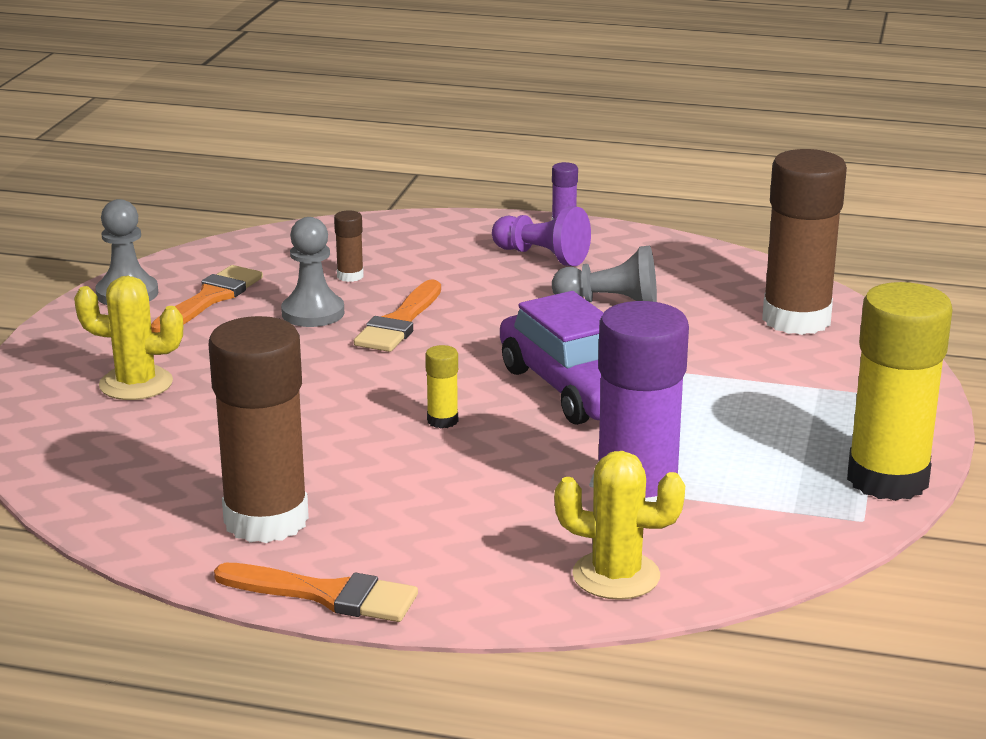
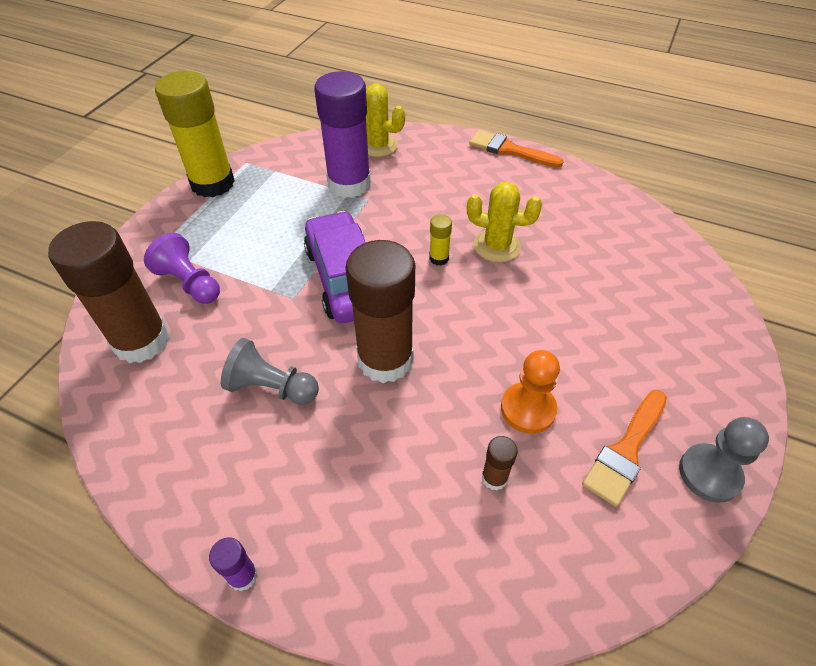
camera: 170 degrees left, 25 degrees up
(136, 384) = (651, 324): yellow cactus -> yellow cactus (496, 246)
(266, 520) = (542, 194): brown glue stick -> brown glue stick (385, 359)
(313, 313) = (528, 409): grey pawn -> orange pawn
(399, 322) = (454, 382): orange brush -> none
(542, 256) = (296, 492): purple pawn -> purple pawn (190, 283)

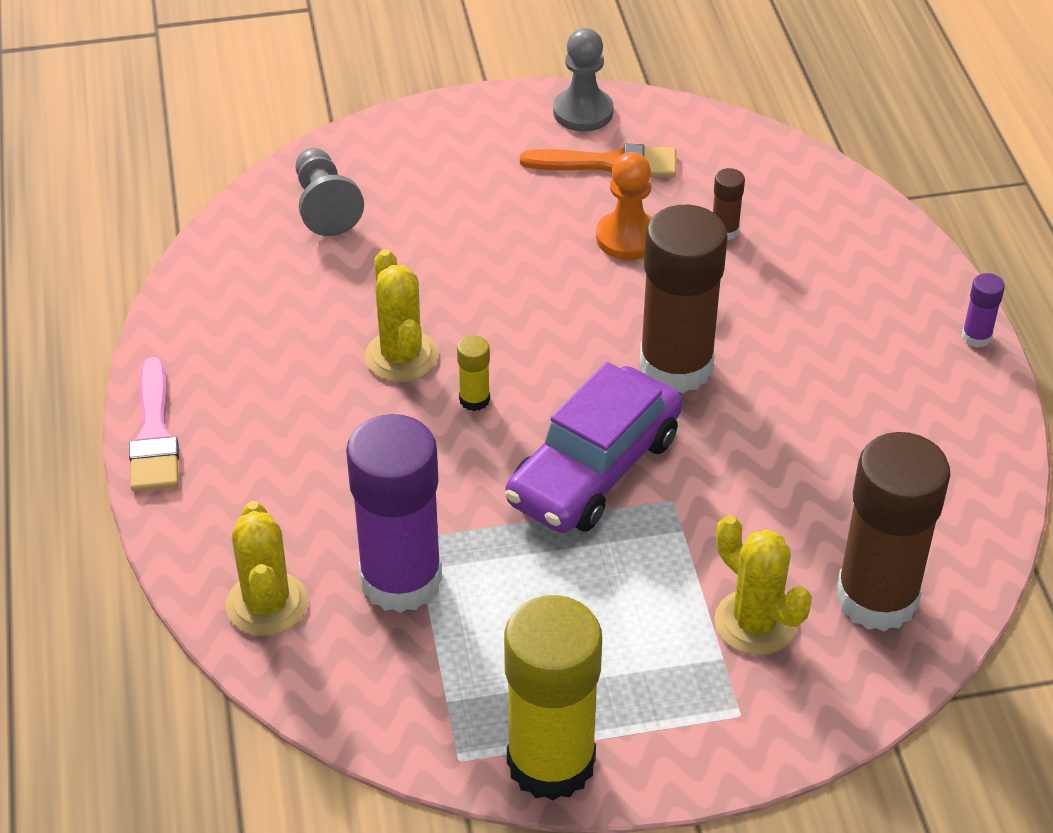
camera: 125 degrees left, 5 degrees down
(190, 283) = (755, 622): purple pawn -> yellow cactus
(271, 387) = (804, 436): grey pawn -> grey pawn (325, 206)
(509, 150) = (154, 434): orange brush -> pink brush

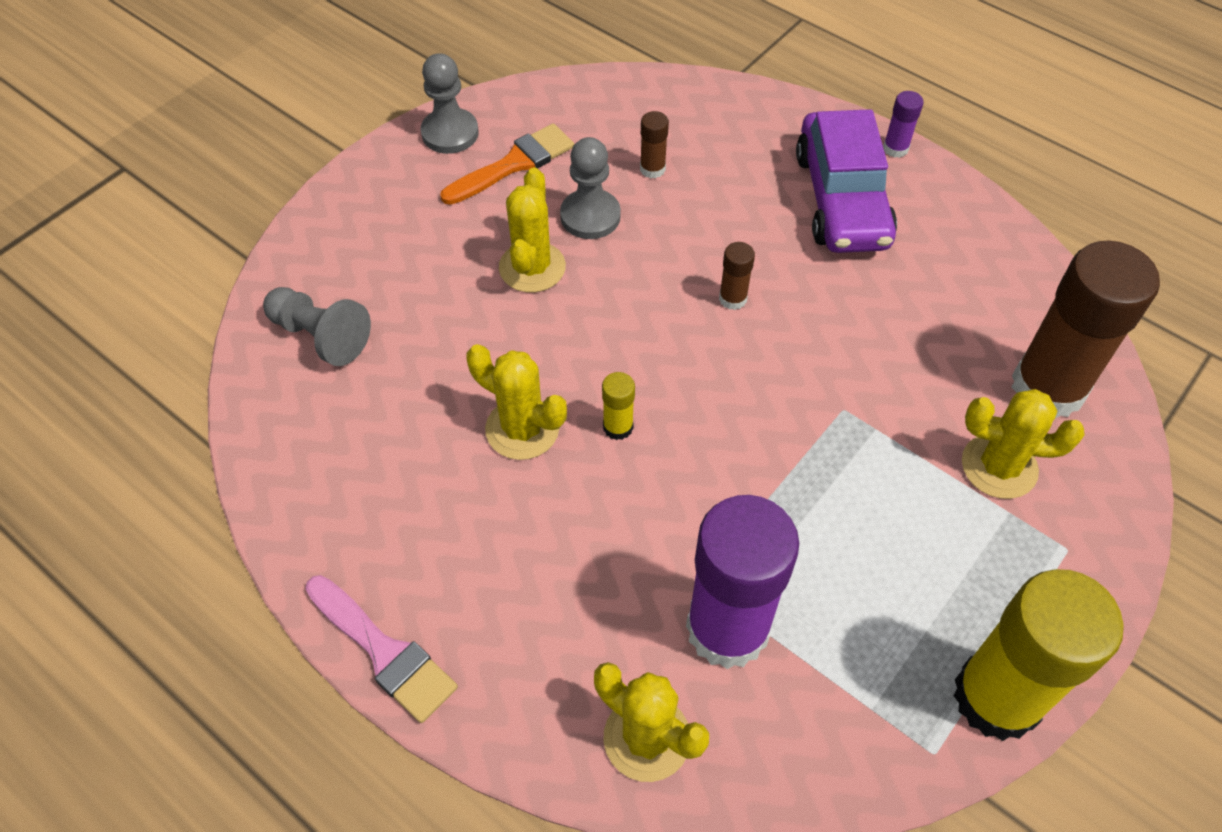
camera: 40 degrees left, 10 degrees up
(536, 249) = (532, 267): none -> yellow cactus
(594, 469) = (765, 423): purple car -> purple car (841, 199)
(628, 238) = (590, 216): orange pawn -> grey pawn
(676, 366) = (732, 299): brown glue stick -> brown glue stick, size x0.41

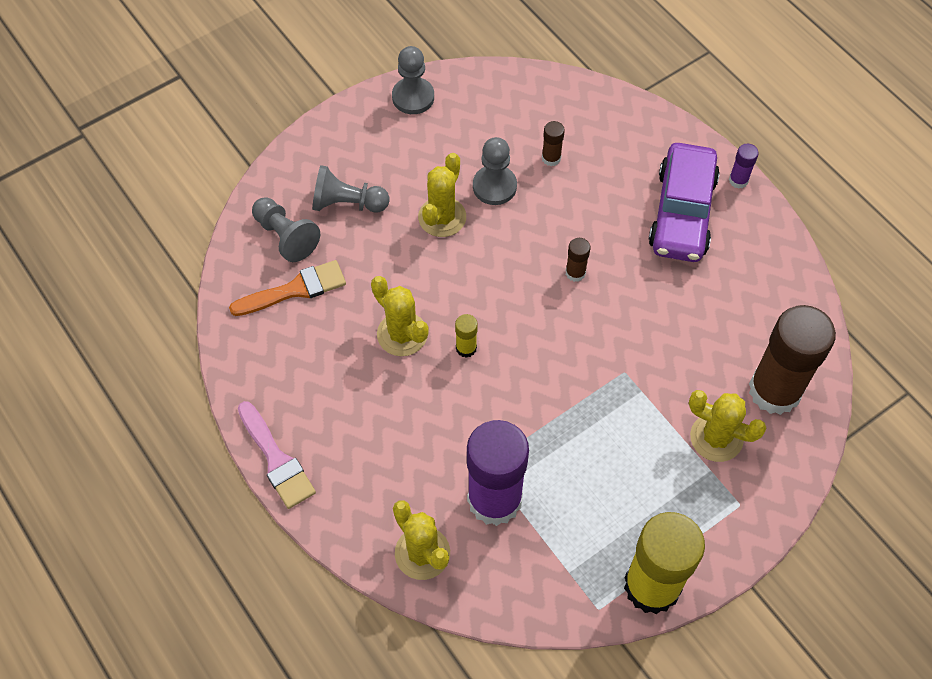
camera: 15 degrees right, 5 degrees up
(397, 276) = (347, 203): none -> grey pawn
(514, 164) = (452, 132): orange brush -> orange brush (295, 289)

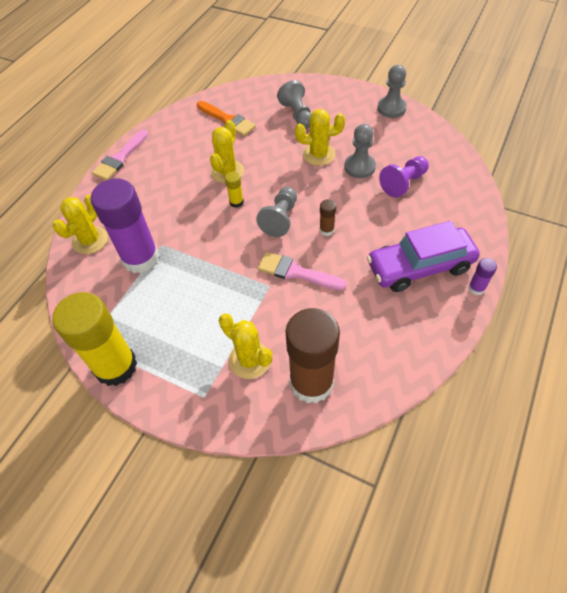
camera: 65 degrees right, 5 degrees down
(286, 236) = (258, 103): grey pawn -> grey pawn (280, 218)
(551, 158) = (403, 183): brown glue stick -> purple pawn
(620, 335) = (296, 272): none -> pink brush
(716, 438) = (250, 360): yellow cactus -> yellow cactus turned 45 degrees counterclockwise

